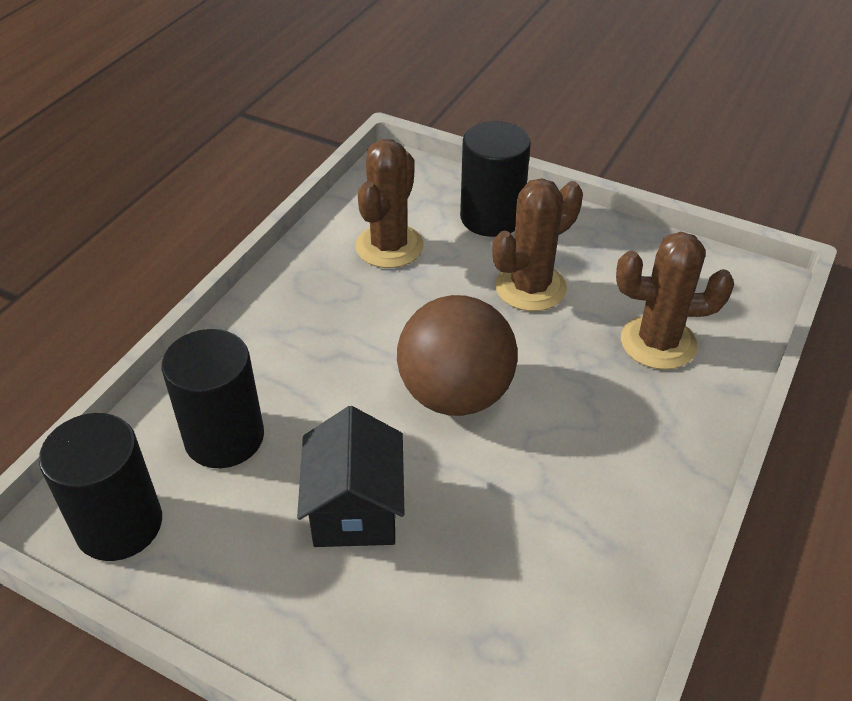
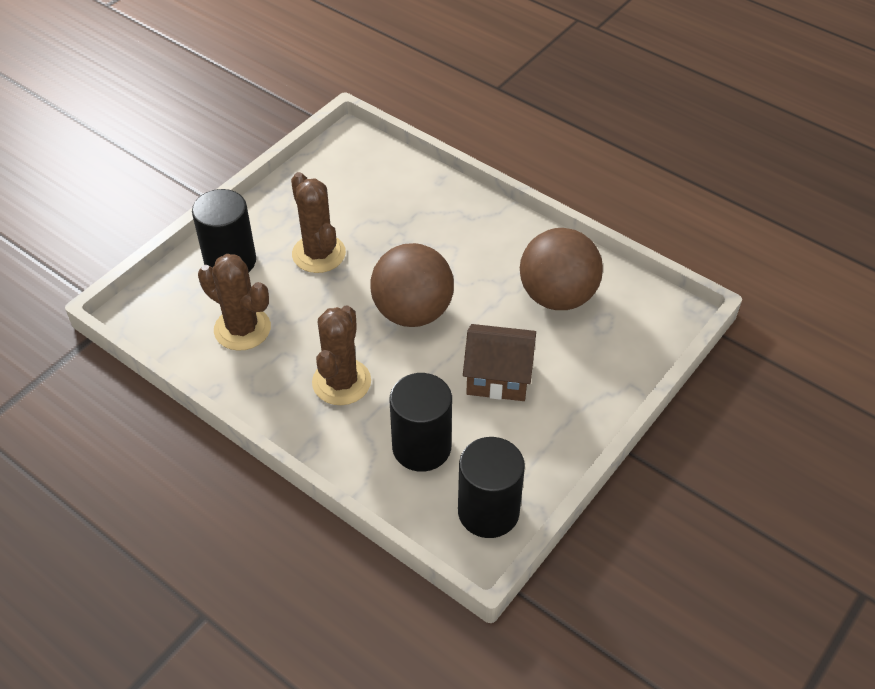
camera: 80 degrees left, 5 degrees up
(355, 509) = (498, 377): black house -> brown house
(537, 571) = (557, 296): none -> brown ball
(658, 343) = (392, 201): brown cactus -> brown cactus (341, 382)

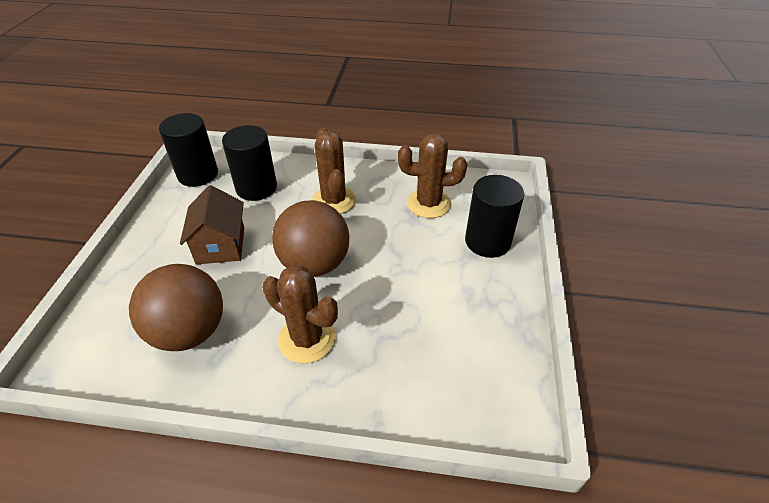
camera: 150 degrees right, 5 degrees down
(319, 254) = (428, 277): brown cactus -> brown cactus (307, 339)
(498, 377) = (220, 245): brown house -> brown house turned 75 degrees counterclockwise

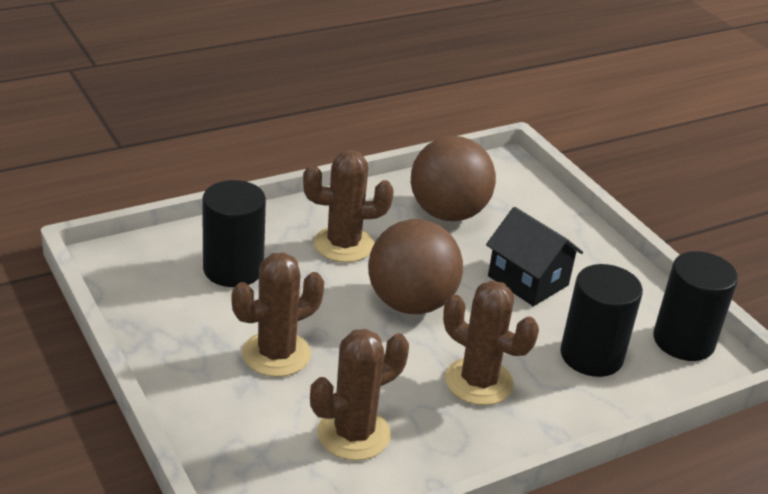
camera: 140 degrees right, 10 degrees down
(220, 245) = (528, 280): brown house -> black house
(436, 266) = (276, 354): none -> brown cactus
(487, 241) = (234, 412): black cylinder -> black cylinder (233, 269)

